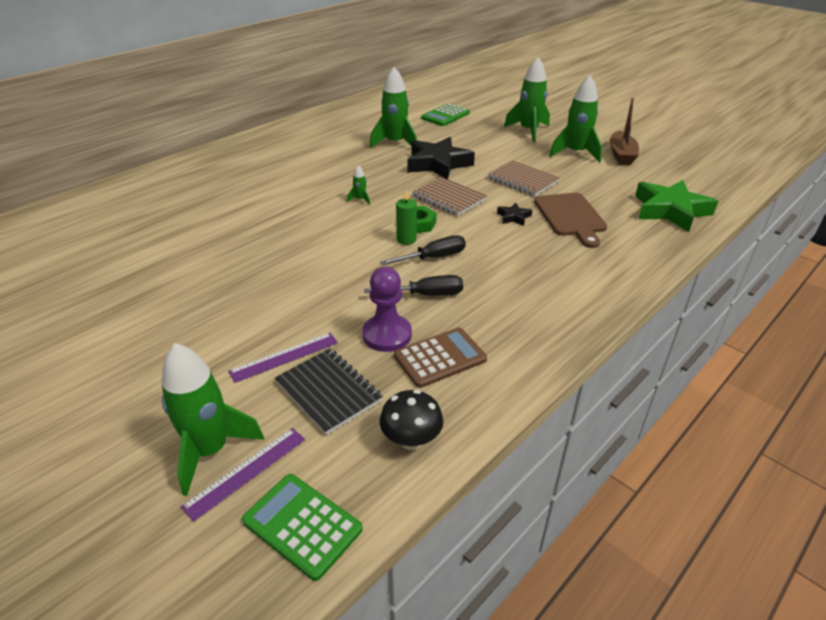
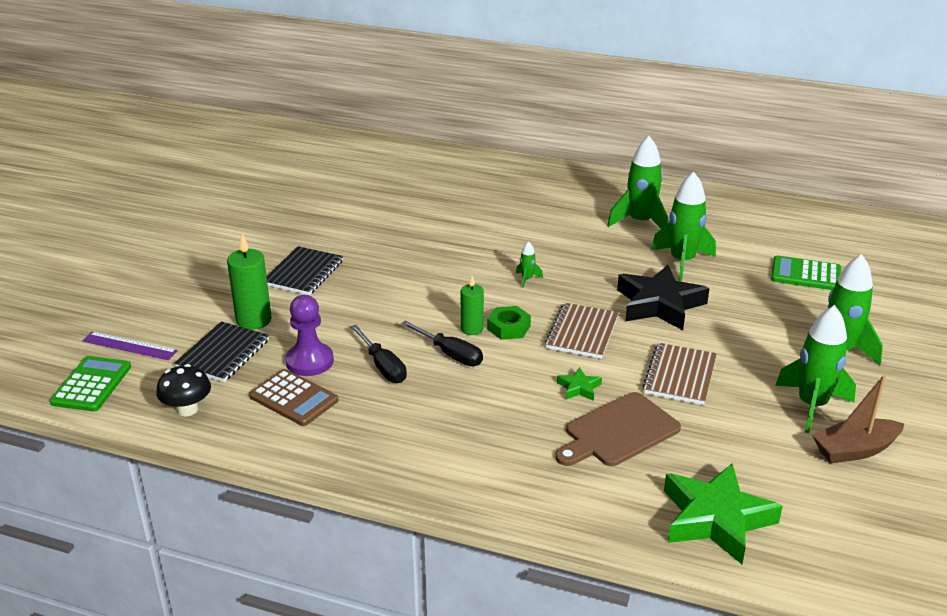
camera: 65 degrees right, 5 degrees down
(210, 450) = (143, 325): green rocket -> green rocket (640, 222)
(231, 305) = (303, 273): none -> black notebook
(284, 357) = (254, 320): purple ruler -> green candle
(513, 217) = (579, 388): black star -> green star

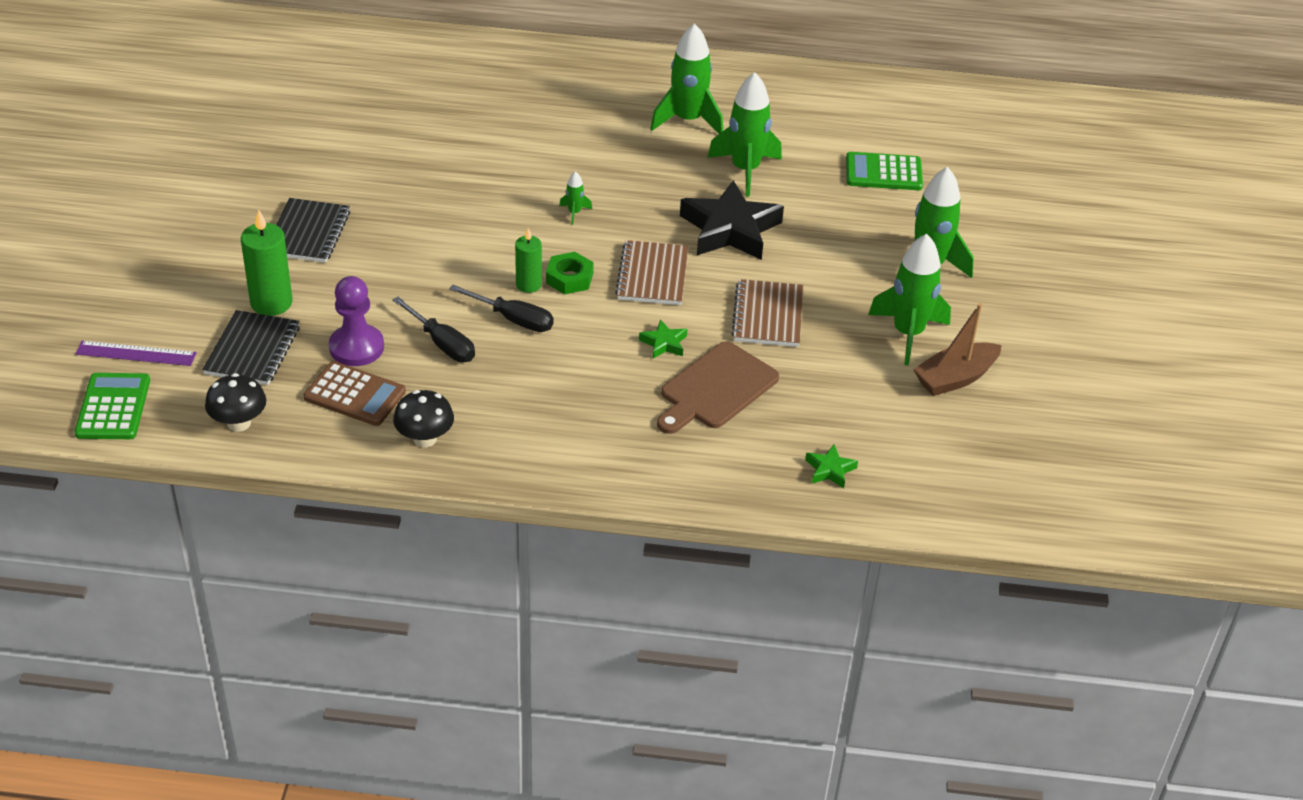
camera: 15 degrees left, 10 degrees up
(340, 442) = (425, 439): none -> black mushroom
(716, 519) = (830, 470): green star -> green star, size x0.44

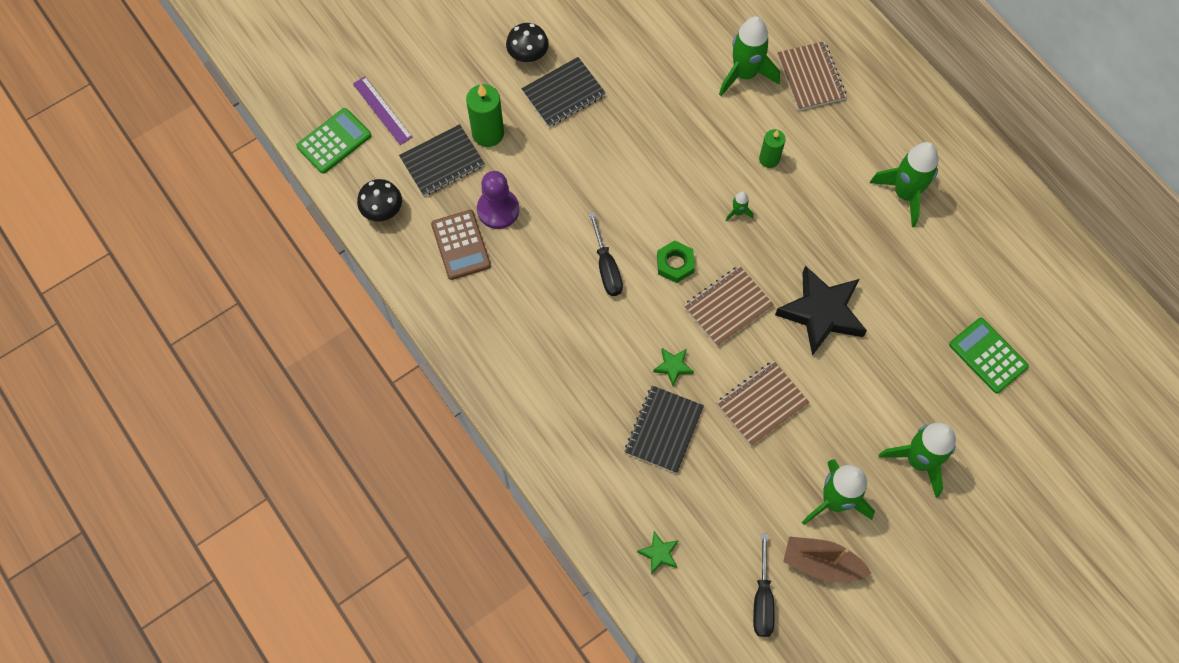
camera: 50 degrees right, 25 degrees up
(425, 439) = (463, 312): black mushroom -> black mushroom (528, 55)
(442, 343) = (547, 249): black screwdriver -> black screwdriver (762, 599)
(513, 97) = (810, 77): none -> brown notebook
(528, 285) = (645, 247): green candle -> green candle (769, 159)
(716, 388) = (664, 430): brown cutting board -> black notebook
(745, 170) = (892, 271): green rocket -> green rocket (745, 74)

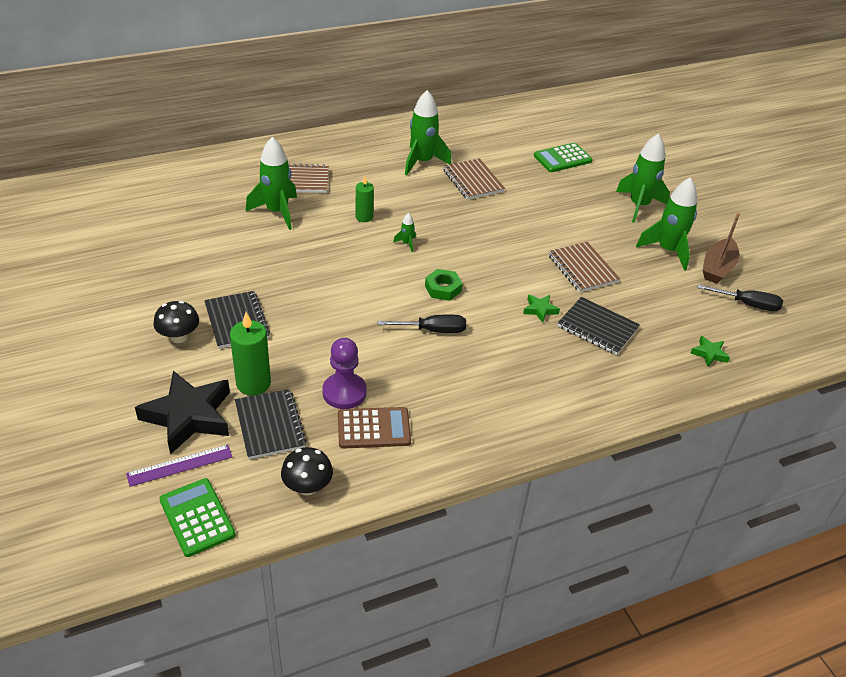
camera: 80 degrees left, 25 degrees down
(728, 307) = (492, 268): brown notebook -> brown notebook (473, 181)
(821, 313) = (510, 222): black star -> black star (188, 416)

